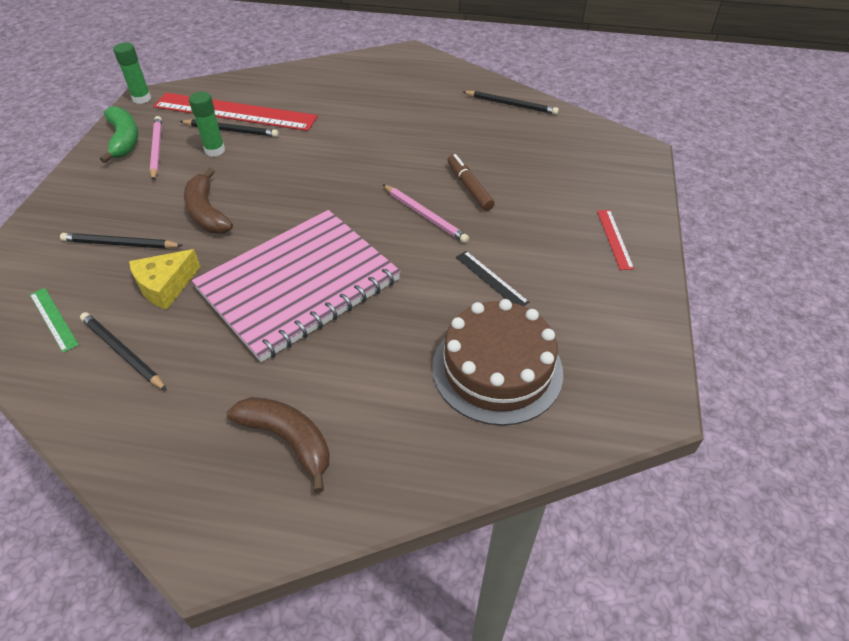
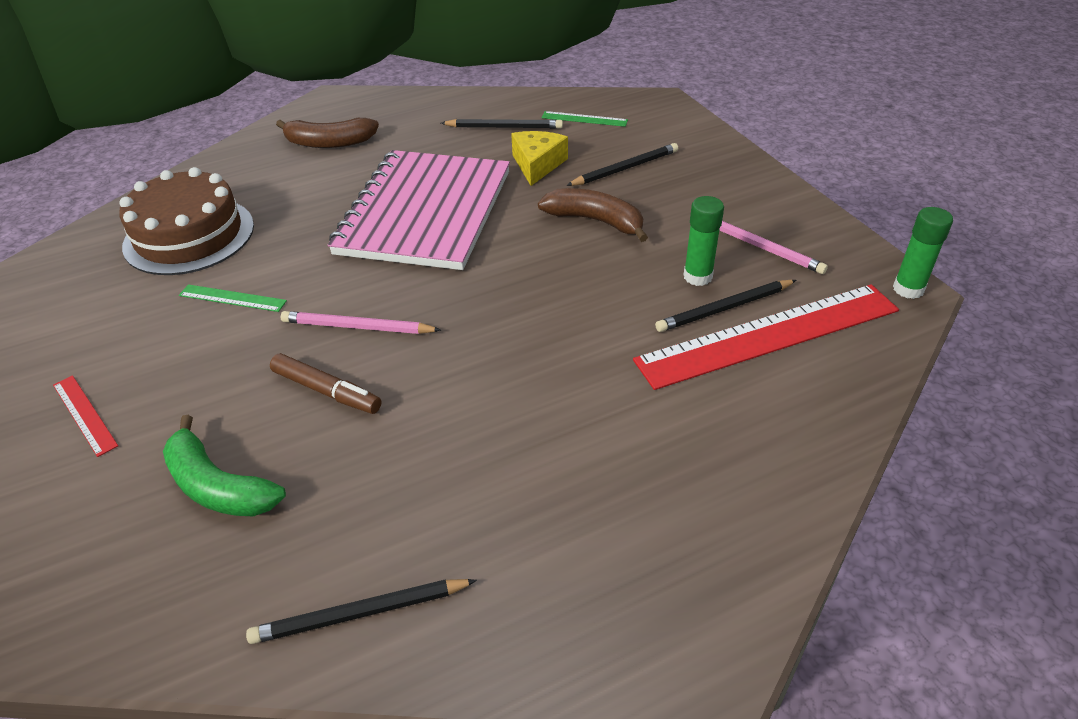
camera: 145 degrees right, 5 degrees down
(124, 140) = (812, 237): green banana -> green banana (218, 486)
(491, 279) = (232, 298): black ruler -> green ruler

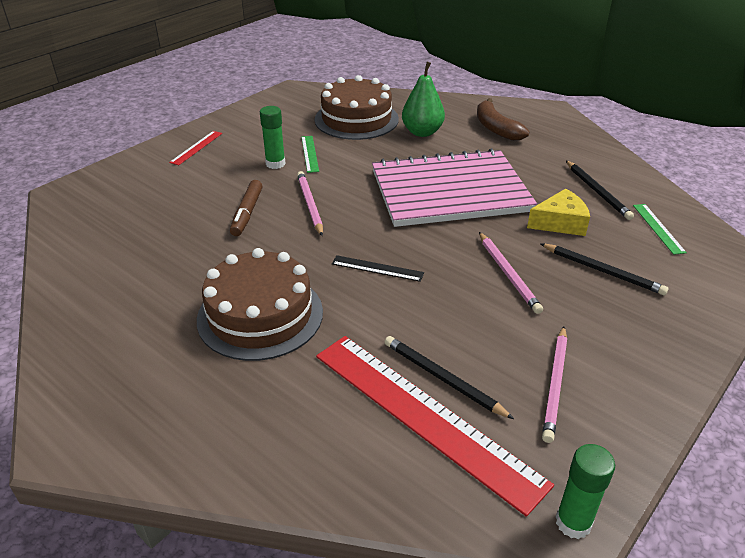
camera: 65 degrees right, 5 degrees down
(218, 486) = (160, 204): green banana -> none
(281, 194) = (422, 132): none -> green pear
(360, 614) = (84, 282): black pencil -> none
(529, 304) = (377, 268): none -> black ruler
(556, 422) = (260, 315): none -> brown cake
(595, 221) = (508, 274): brown banana -> pink pencil
(697, 276) = (476, 352): green glue stick -> green glue stick (275, 164)

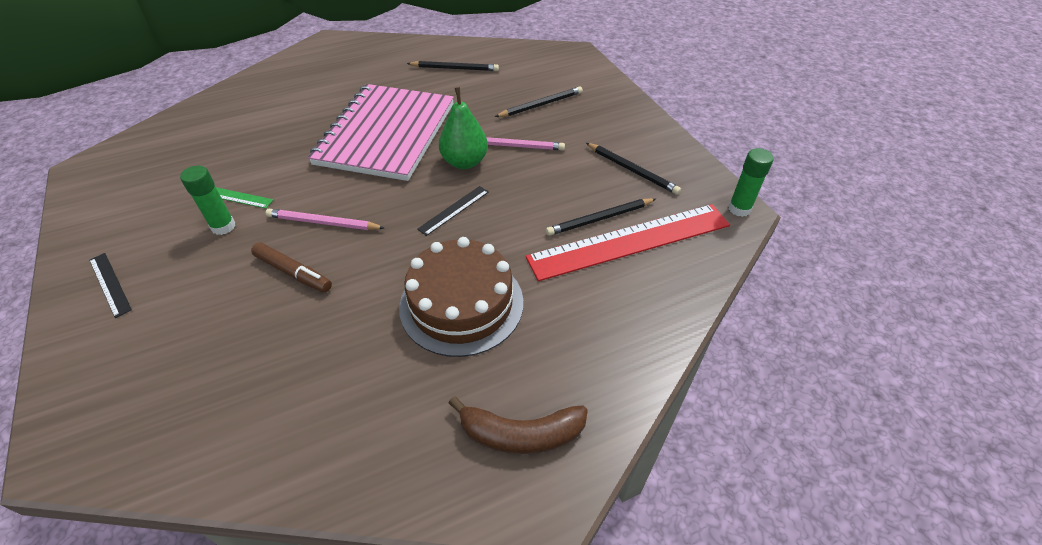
camera: 65 degrees left, 10 degrees up
(196, 147) = (110, 284): red ruler -> black ruler
(356, 119) = (207, 145): brown cake -> none
(422, 132) = (280, 115): green pear -> green pear (465, 162)
(496, 128) = (322, 76): brown banana -> brown banana (521, 434)
(555, 384) = (632, 170): pink pencil -> black pencil
(560, 223) = (475, 99): yellow cheese -> none
(658, 228) = (516, 64): green ruler -> none

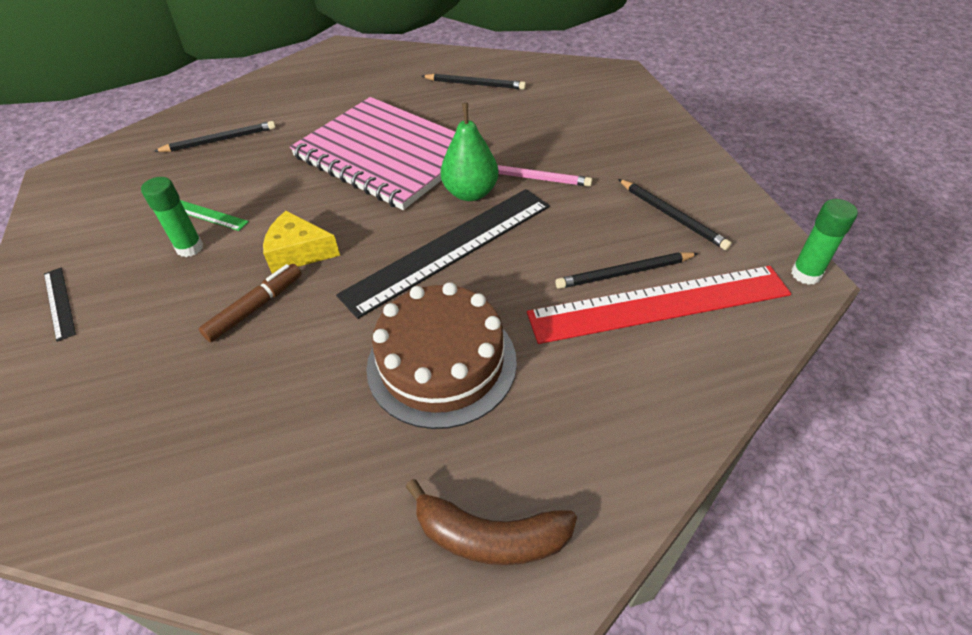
camera: 10 degrees right, 0 degrees up
(293, 273) = (255, 307): brown marker -> brown marker turned 90 degrees counterclockwise
(323, 223) = (298, 252): pink pencil -> yellow cheese
(386, 134) = (386, 154): pink notebook -> pink notebook turned 75 degrees counterclockwise
(454, 210) = (449, 249): black ruler -> black ruler, size x2.35
(541, 105) = (570, 131): black pencil -> black pencil (220, 140)

